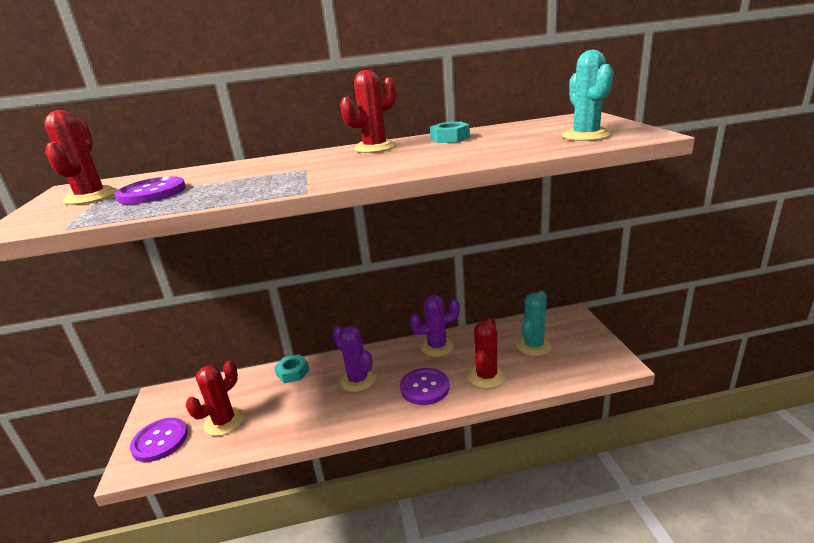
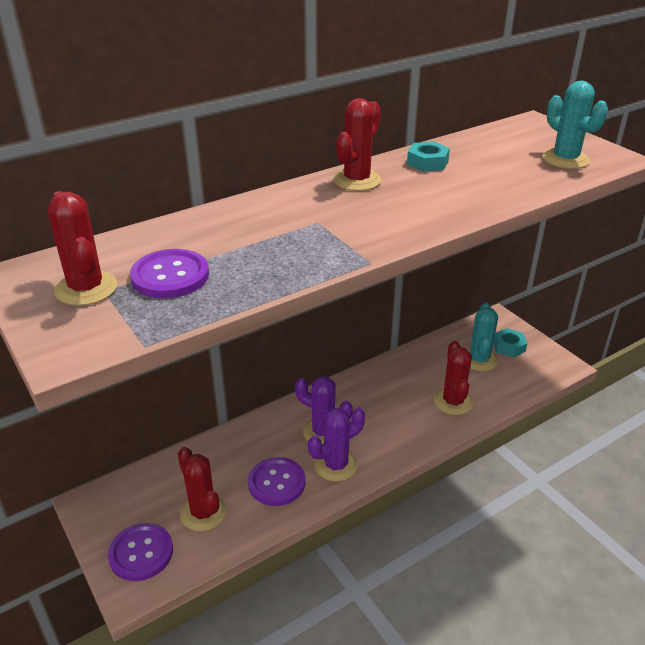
camera: 25 degrees left, 10 degrees up
(224, 421) = (203, 513): red cactus -> red cactus turned 45 degrees counterclockwise
(293, 372) = (241, 439): turquoise nut -> turquoise nut (509, 346)
(424, 387) = (400, 426): purple button -> purple button (276, 483)
(437, 346) = (383, 377): purple cactus -> purple cactus (336, 465)

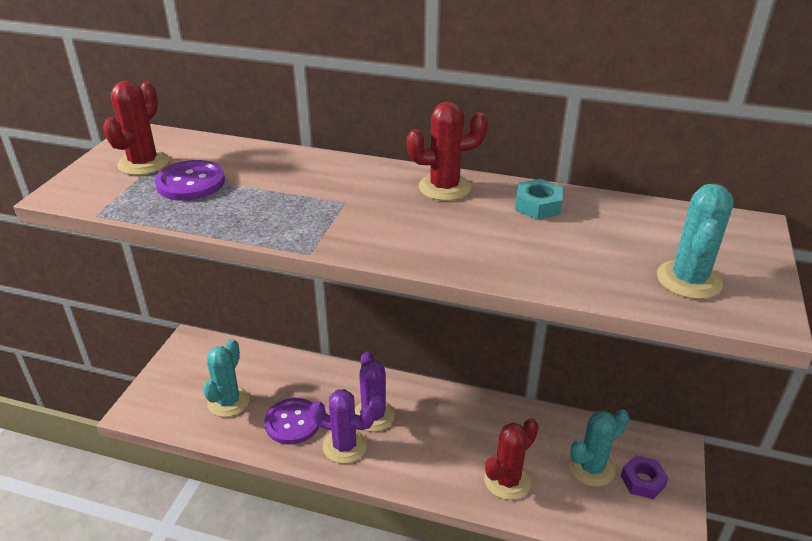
camera: 50 degrees right, 0 degrees up
(141, 553) = (168, 395): purple button -> none
(203, 513) = (228, 402): red cactus -> turquoise cactus
(509, 346) = (642, 481): turquoise nut -> purple nut

